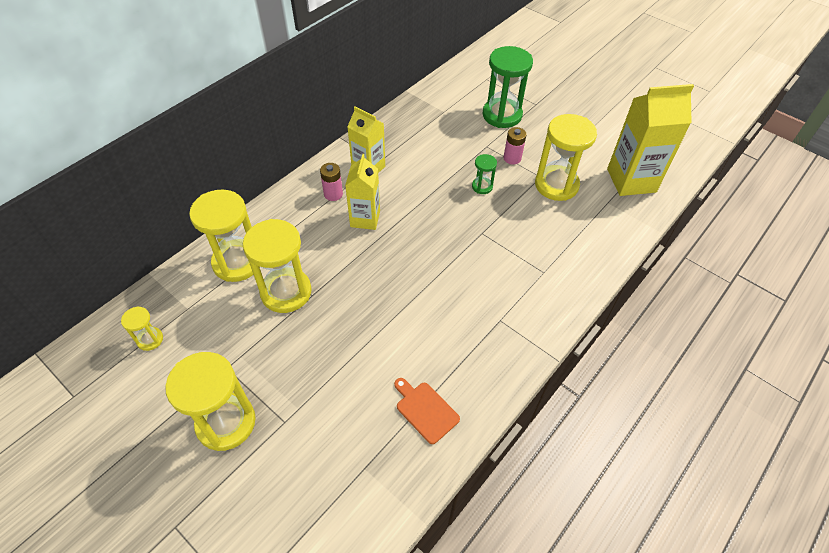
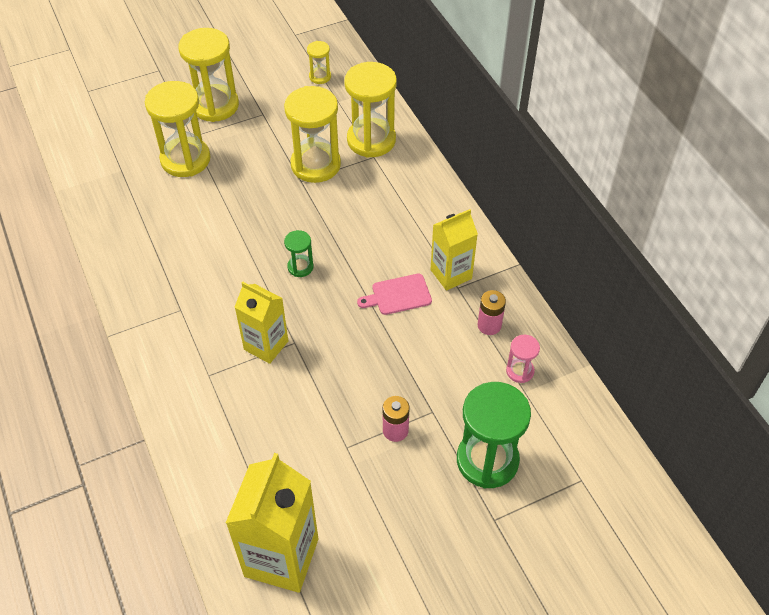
camera: 115 degrees right, 0 degrees up
(333, 194) = (424, 231): pink battery -> pink battery (489, 325)
(365, 219) = (373, 247): yellow carton -> yellow carton (266, 345)
(404, 190) = (398, 295): none -> pink cutting board
(425, 410) = (137, 221): orange cutting board -> none
(430, 116) = (520, 371): none -> pink hourglass
(482, 187) = (363, 374): green hourglass -> green hourglass (300, 267)
(556, 185) = (322, 457): yellow hourglass -> yellow hourglass (185, 159)

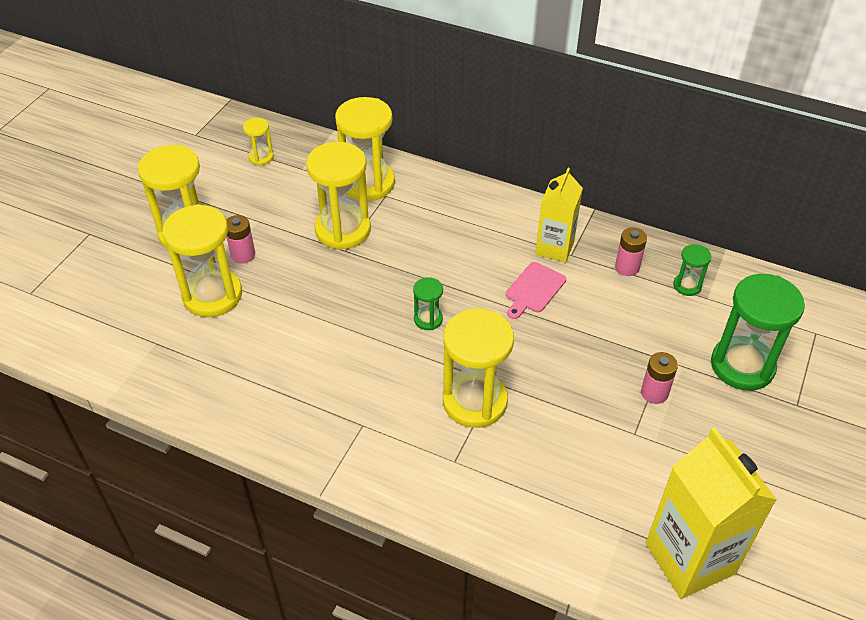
camera: 40 degrees left, 5 degrees down
(233, 143) = (243, 255): none -> pink battery
(266, 345) = (474, 401): yellow carton -> yellow hourglass
(520, 371) = (687, 286): pink hourglass -> green hourglass

